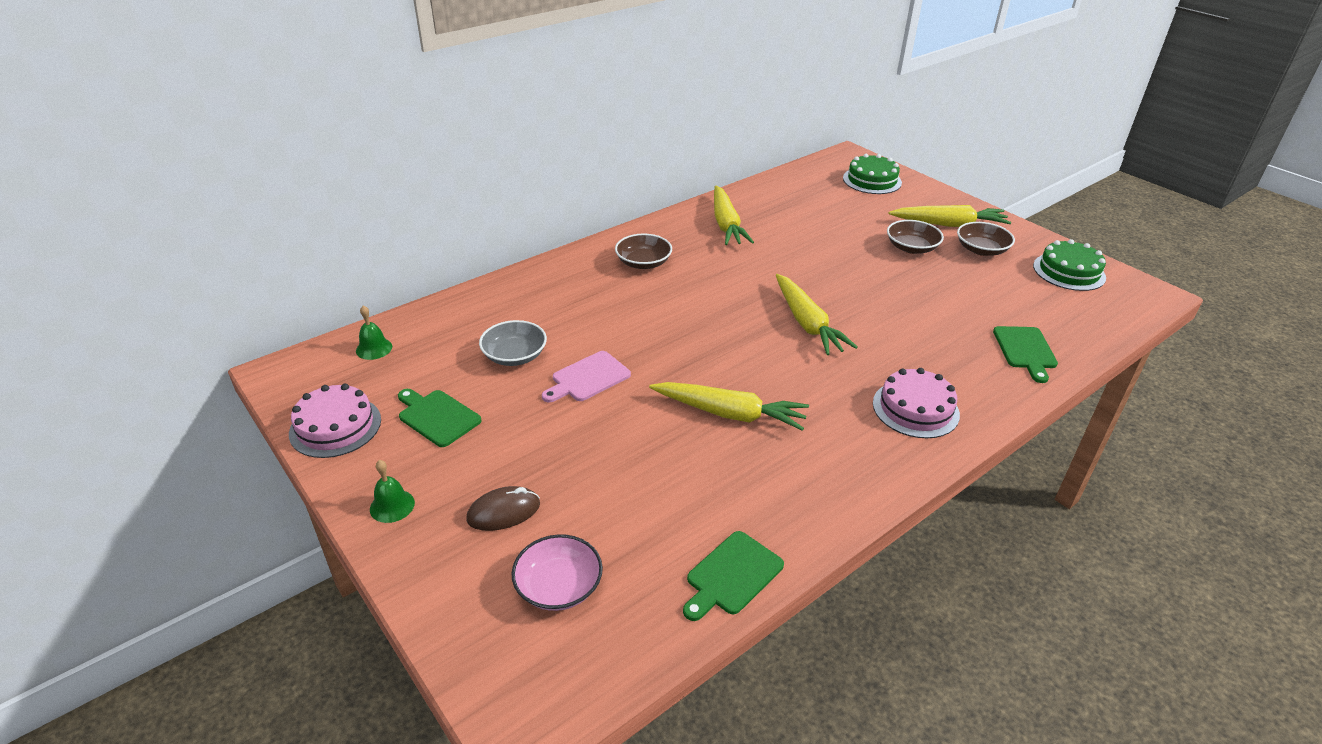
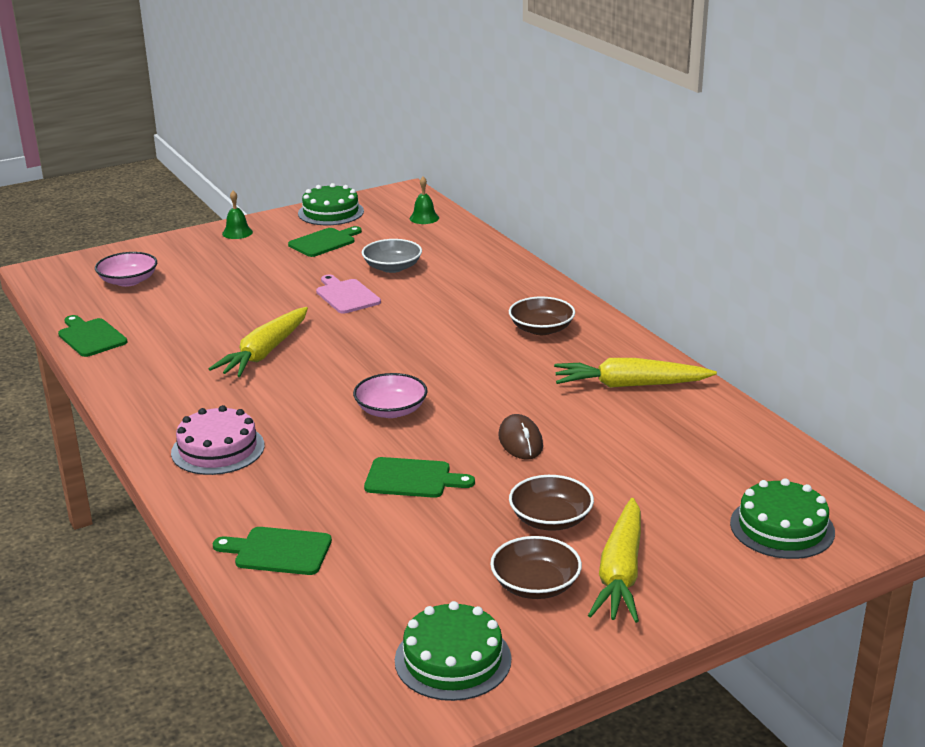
camera: 100 degrees right, 10 degrees down
(335, 426) = (331, 212): pink cake -> green cake
(504, 512) = (207, 265): brown mouse -> brown mouse (520, 441)
(807, 323) = (391, 410): yellow carrot -> pink bowl
(899, 303) = (412, 479): none -> green cutting board

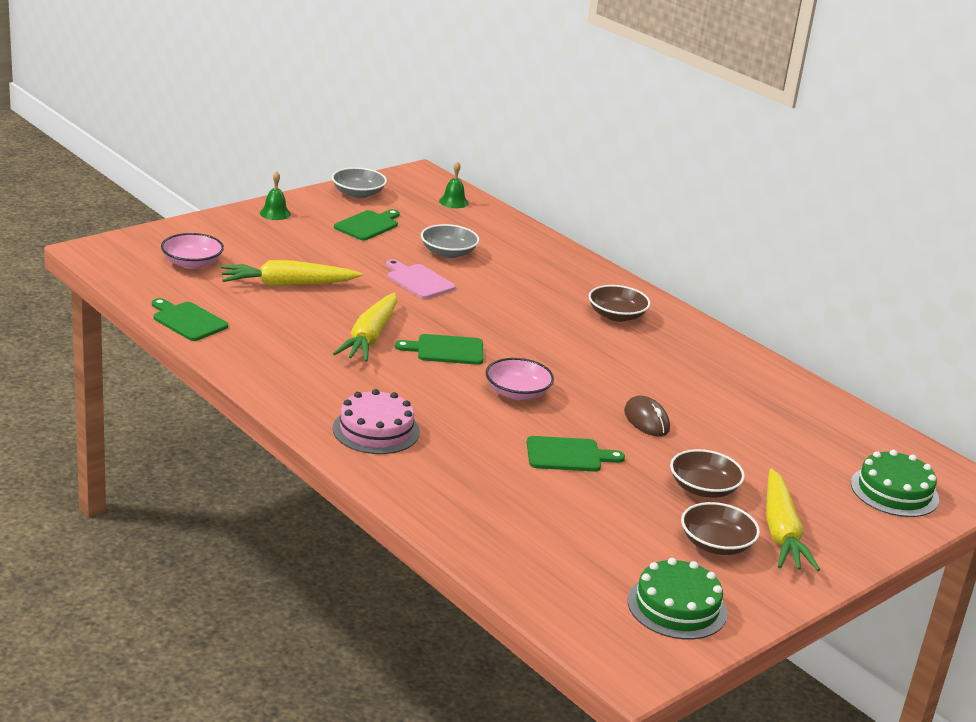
camera: 15 degrees left, 0 degrees up
(278, 551) = (482, 521): green cutting board -> green cutting board (446, 350)
(331, 212) = (358, 193): green cake -> grey bowl
(629, 385) = (718, 369): yellow carrot -> yellow carrot (287, 284)

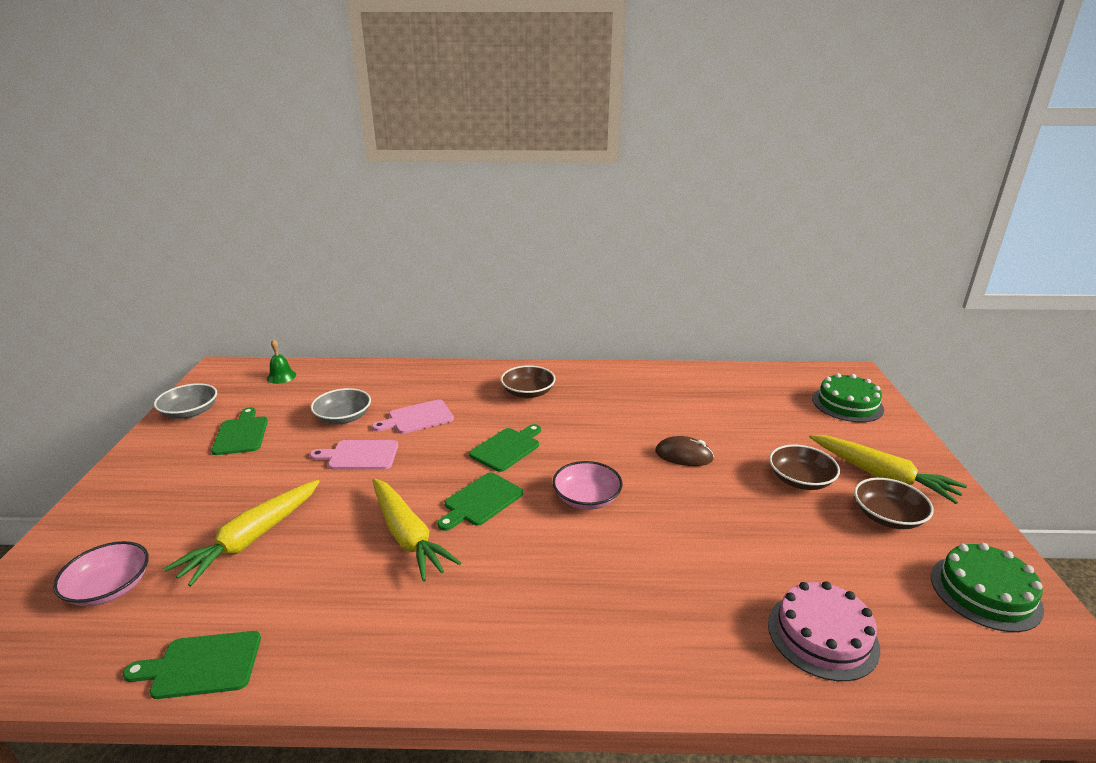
camera: 45 degrees left, 0 degrees up
(275, 213) = (133, 475): green bell -> none
(376, 430) = (569, 630): pink cake -> pink cake (822, 635)
(498, 282) = (417, 418): none -> pink cutting board
(568, 455) = (706, 524): green cutting board -> green cutting board (507, 448)

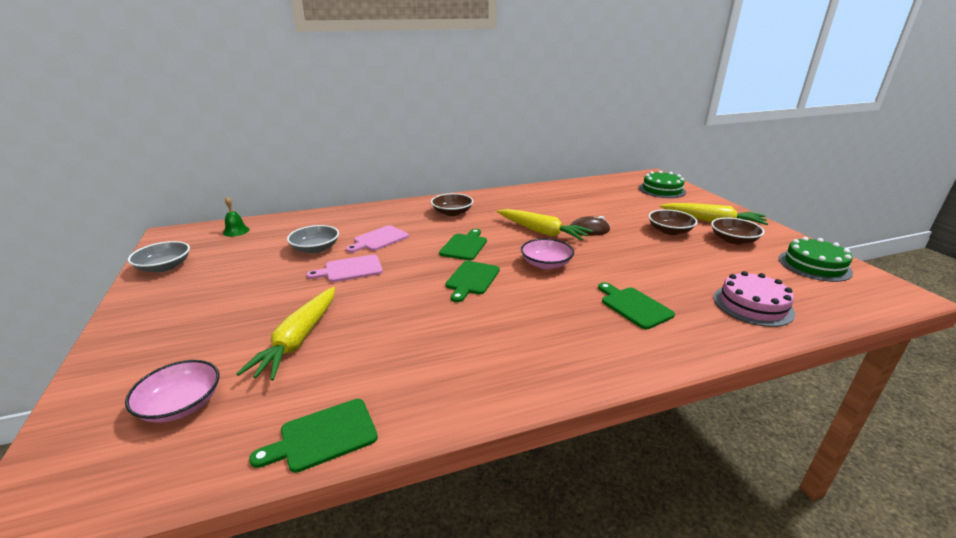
camera: 20 degrees left, 0 degrees up
(241, 434) = (229, 273): green cutting board -> green cutting board (634, 306)
(408, 536) = (433, 311): yellow carrot -> yellow carrot (542, 232)

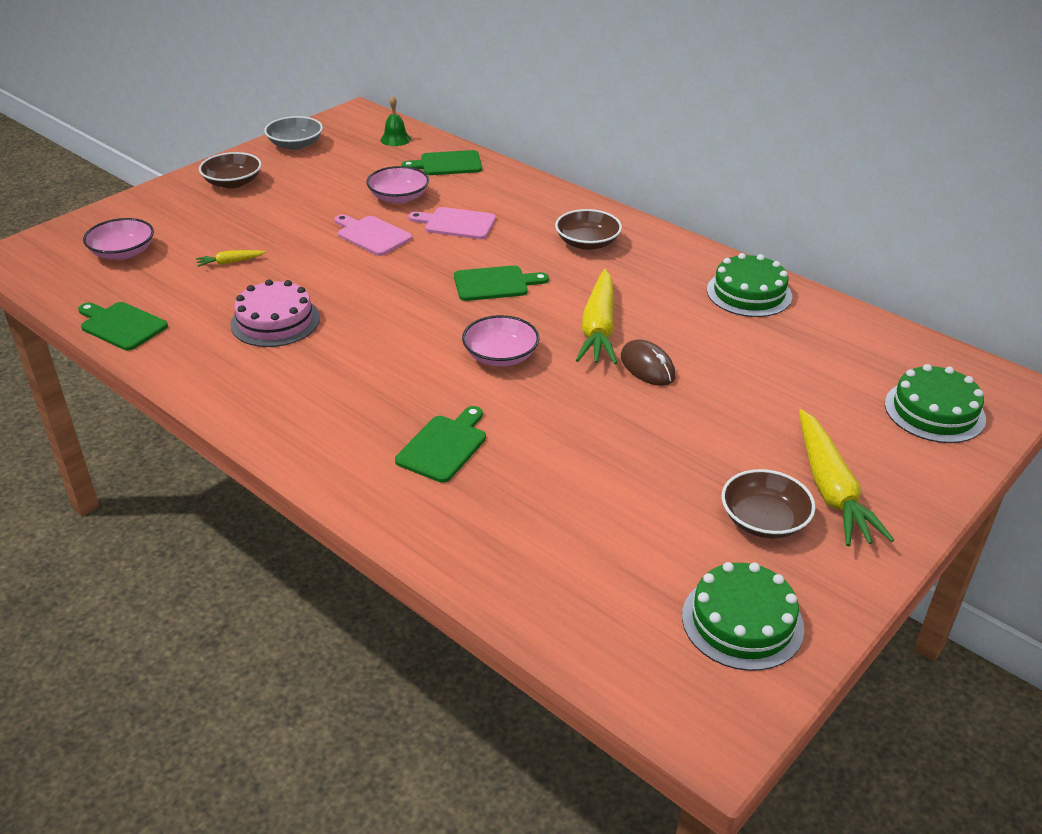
camera: 60 degrees right, 10 degrees up
(298, 340) = (230, 262): yellow carrot -> yellow carrot, size x0.45
(315, 248) = (398, 197): grey bowl -> pink bowl
(472, 279) = (414, 315): green cutting board -> green cutting board (447, 164)
(542, 194) = (749, 293): none -> green cake
(669, 231) = (730, 445): brown bowl -> brown bowl (233, 182)
(752, 305) = (530, 551): pink cake -> pink cake (275, 321)

